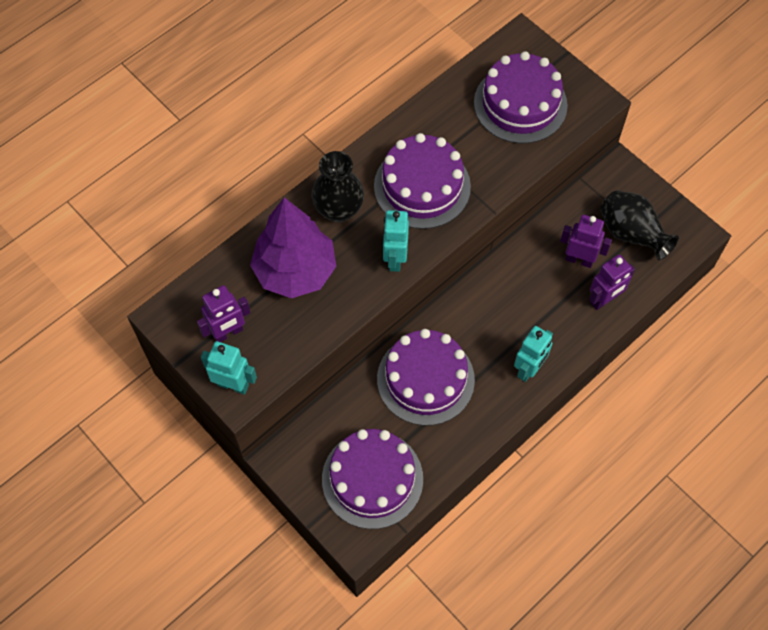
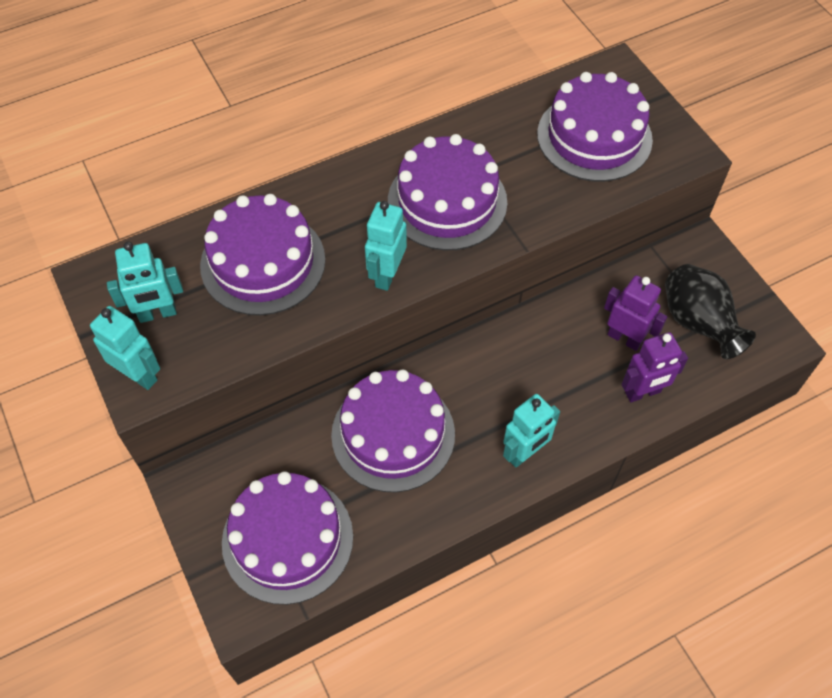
camera: 15 degrees right, 5 degrees down
(228, 333) = (157, 314): purple robot -> turquoise robot
(295, 271) = (263, 262): purple tree -> purple cake
(339, 210) = (339, 206): black vase -> none

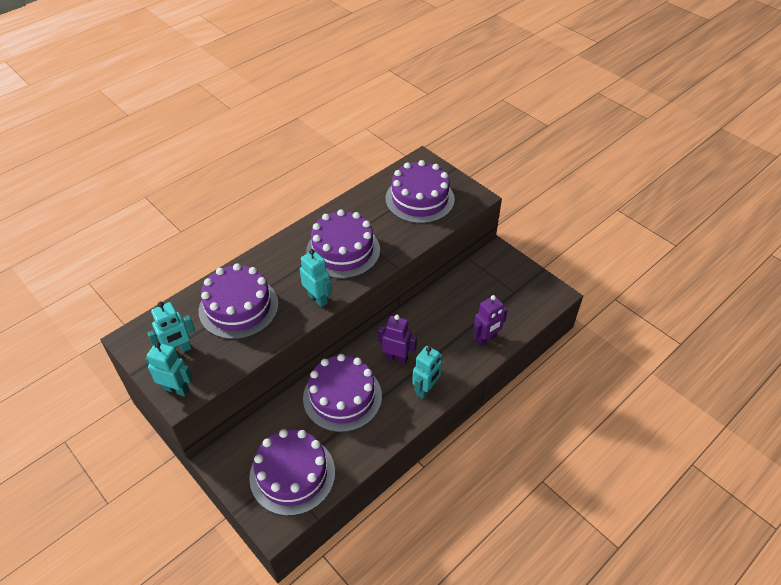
camera: 15 degrees left, 10 degrees down
(386, 275) = (318, 298): turquoise robot -> turquoise robot turned 135 degrees clockwise
(624, 338) = (466, 311): purple robot -> purple robot (396, 358)
(697, 324) = (506, 294): black vase -> none

